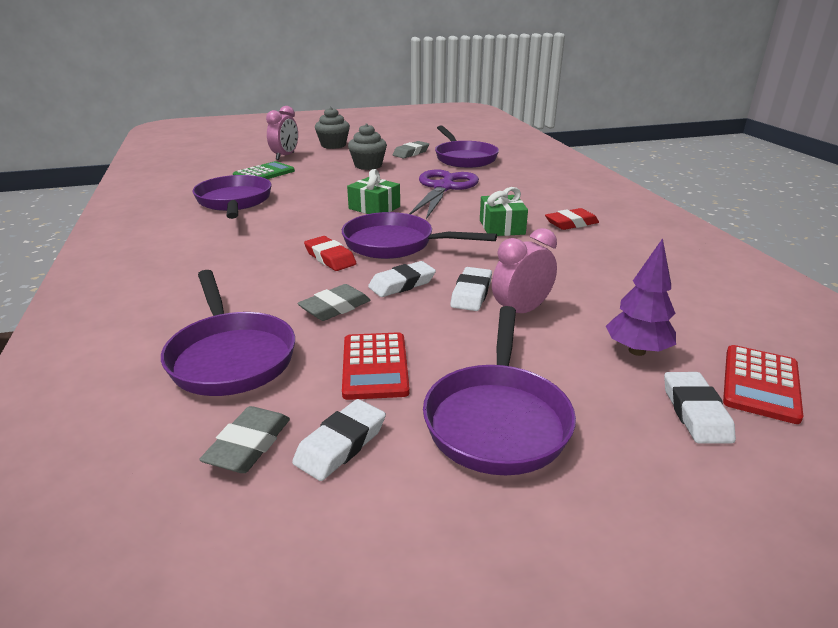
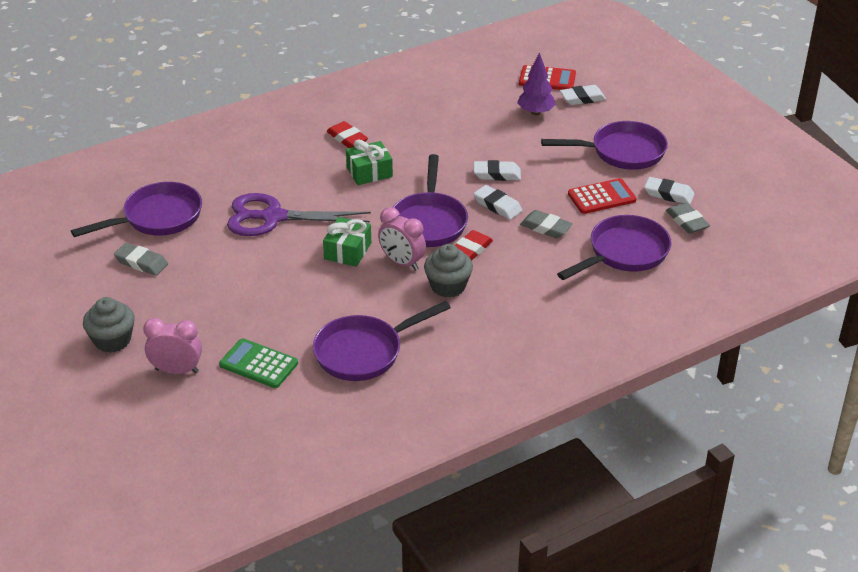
camera: 105 degrees left, 10 degrees up
(248, 445) = (687, 221): grey eraser -> grey eraser turned 60 degrees clockwise
(368, 165) = (205, 286): grey cupcake -> grey cupcake (448, 286)
(521, 311) = (511, 153): pink clock -> pink clock (402, 263)

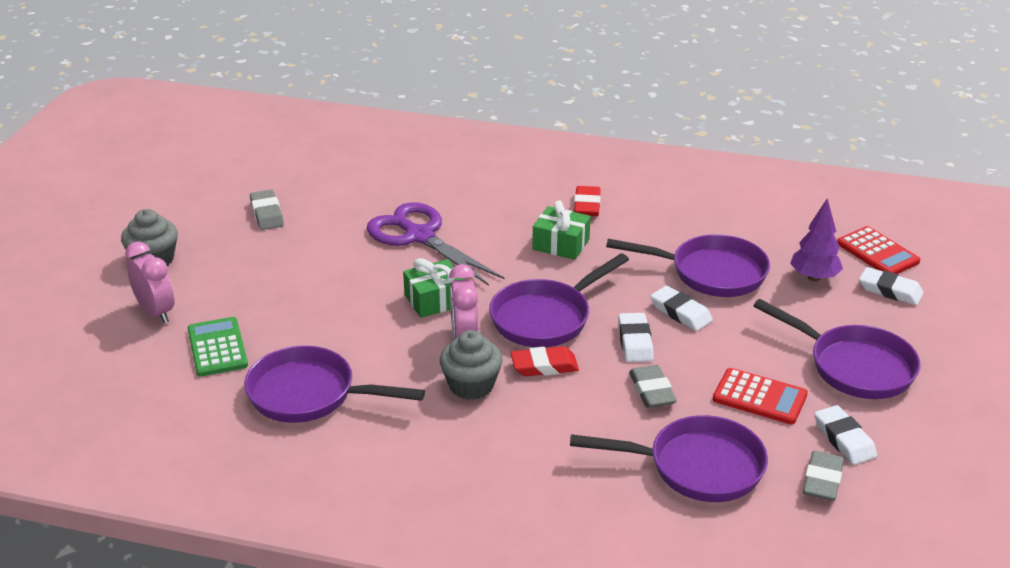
camera: 45 degrees right, 5 degrees down
(157, 218) = (333, 186): purple pan -> purple pan (711, 273)

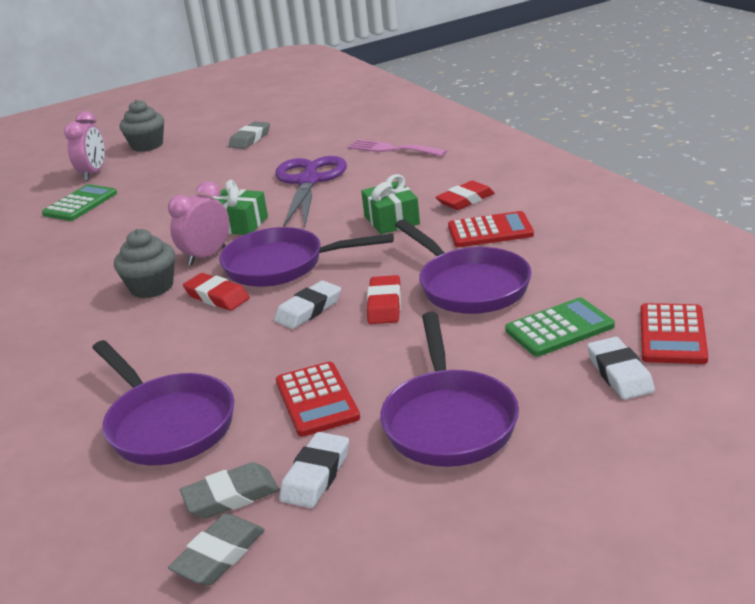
camera: 50 degrees right, 5 degrees down
(310, 394) = (66, 250): purple pan -> none
(437, 178) = (392, 149): none -> pink fork
(650, 224) = (490, 231): none -> red calculator
(652, 391) = (249, 350): grey eraser -> grey eraser (219, 555)
(680, 312) = (384, 305): white eraser -> red eraser
(814, 277) = (559, 328): purple tree -> green calculator

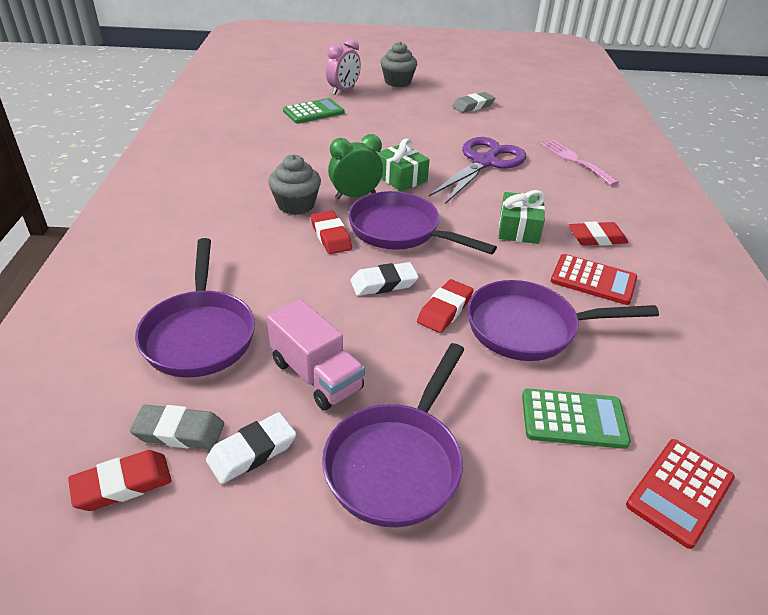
camera: 25 degrees right, 10 degrees up
(206, 256) = (355, 196): pink clock -> green clock
(219, 555) = (122, 484): grey eraser -> red eraser
(317, 400) = (316, 375): red calculator -> pink truck
(469, 286) = (529, 328): purple pan -> purple pan turned 90 degrees clockwise
(619, 373) = (590, 506): white eraser -> none

